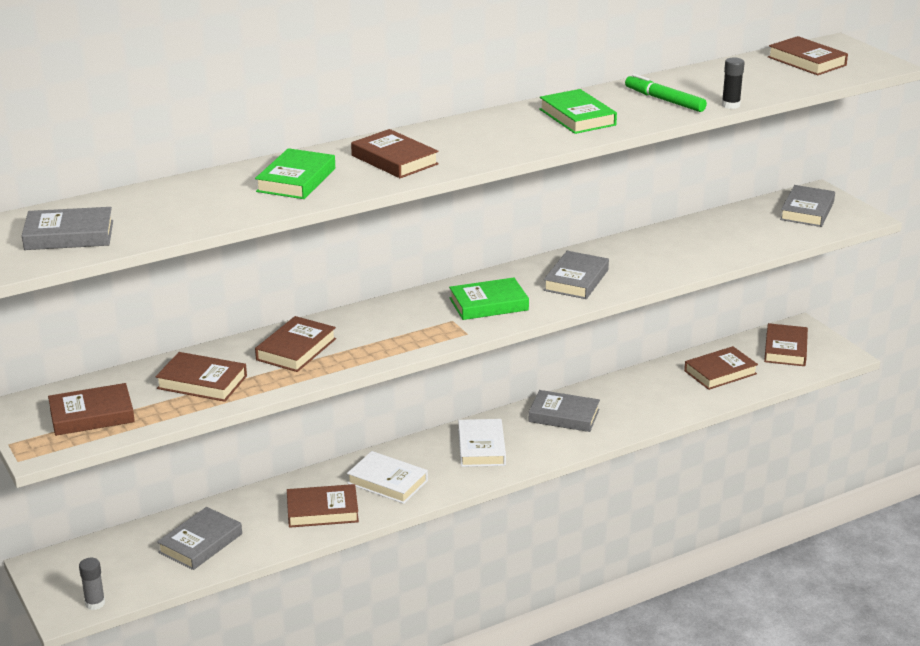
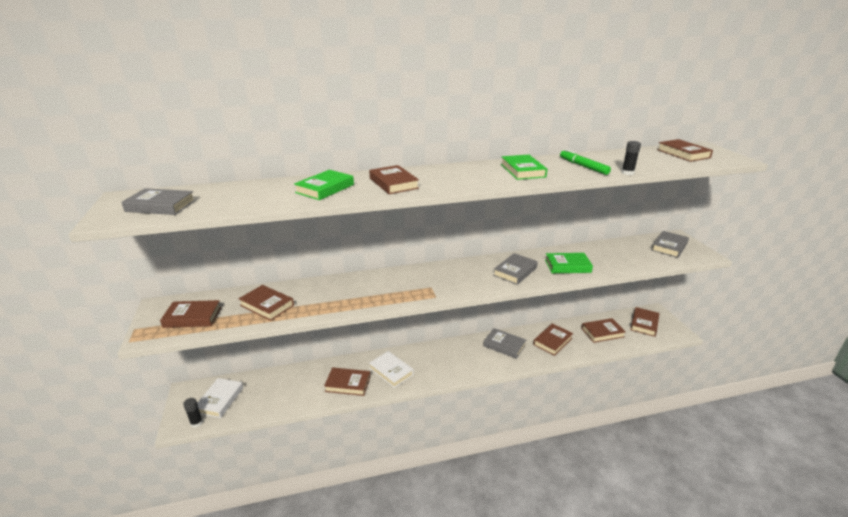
camera: 15 degrees right, 0 degrees up
(95, 603) = (196, 423): grey glue stick -> black glue stick
(200, 543) = (273, 393): grey book -> none
(296, 349) = (332, 292): brown book -> brown book (552, 341)
(481, 447) = (451, 358): white book -> white book (220, 400)
(488, 304) = (457, 279): green book -> green book (567, 266)

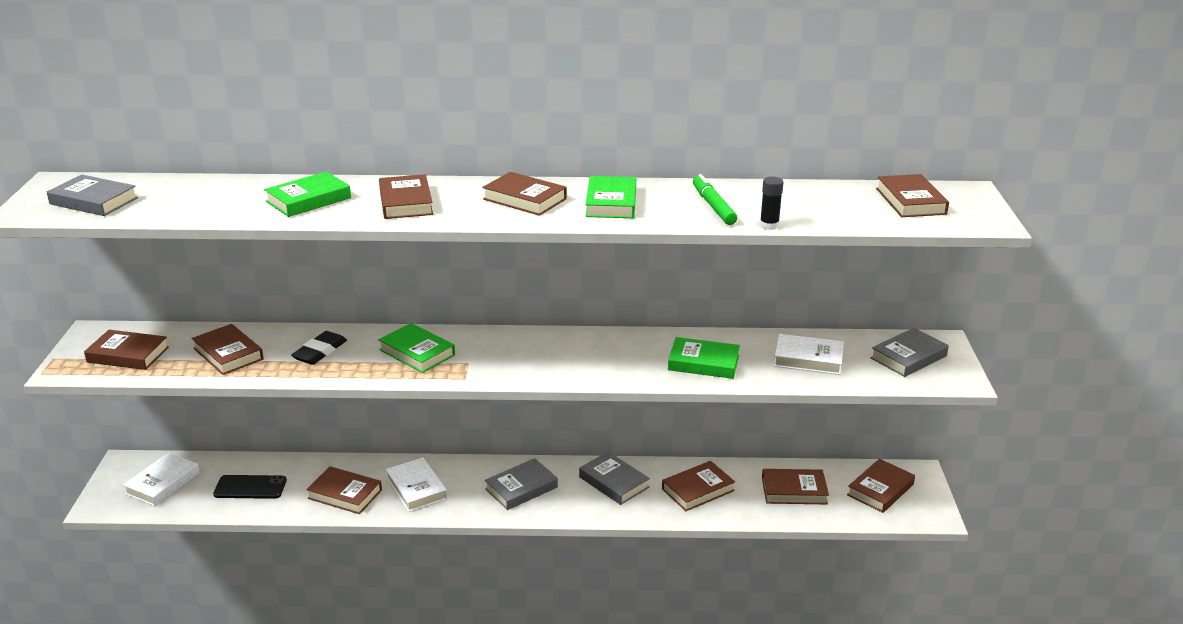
camera: 15 degrees right, 0 degrees up
(196, 423) = (122, 506): black glue stick -> none
(282, 391) = (250, 487): none -> black phone
(330, 294) = (320, 352): none -> black eraser
(394, 285) = (417, 352): none -> green book
(468, 174) = (524, 199): none -> brown book
(515, 271) = (612, 359): grey book -> grey book (521, 488)
(620, 255) = (808, 359): none -> white book

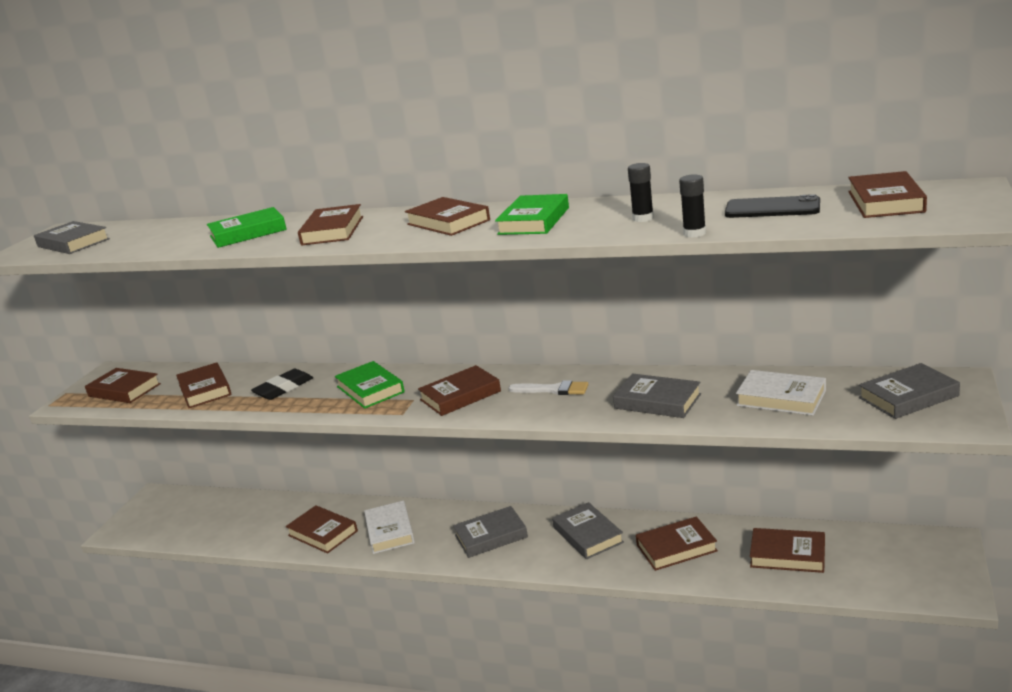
camera: 20 degrees right, 5 degrees down
(162, 483) = (174, 515): white book -> none
(250, 487) = (244, 522): black phone -> black phone (772, 208)
(602, 352) = (553, 390): none -> white brush
(703, 363) = (657, 401): green book -> grey book
(713, 206) = (643, 218): green marker -> black glue stick
(880, 489) = (894, 559): brown book -> brown book (460, 395)

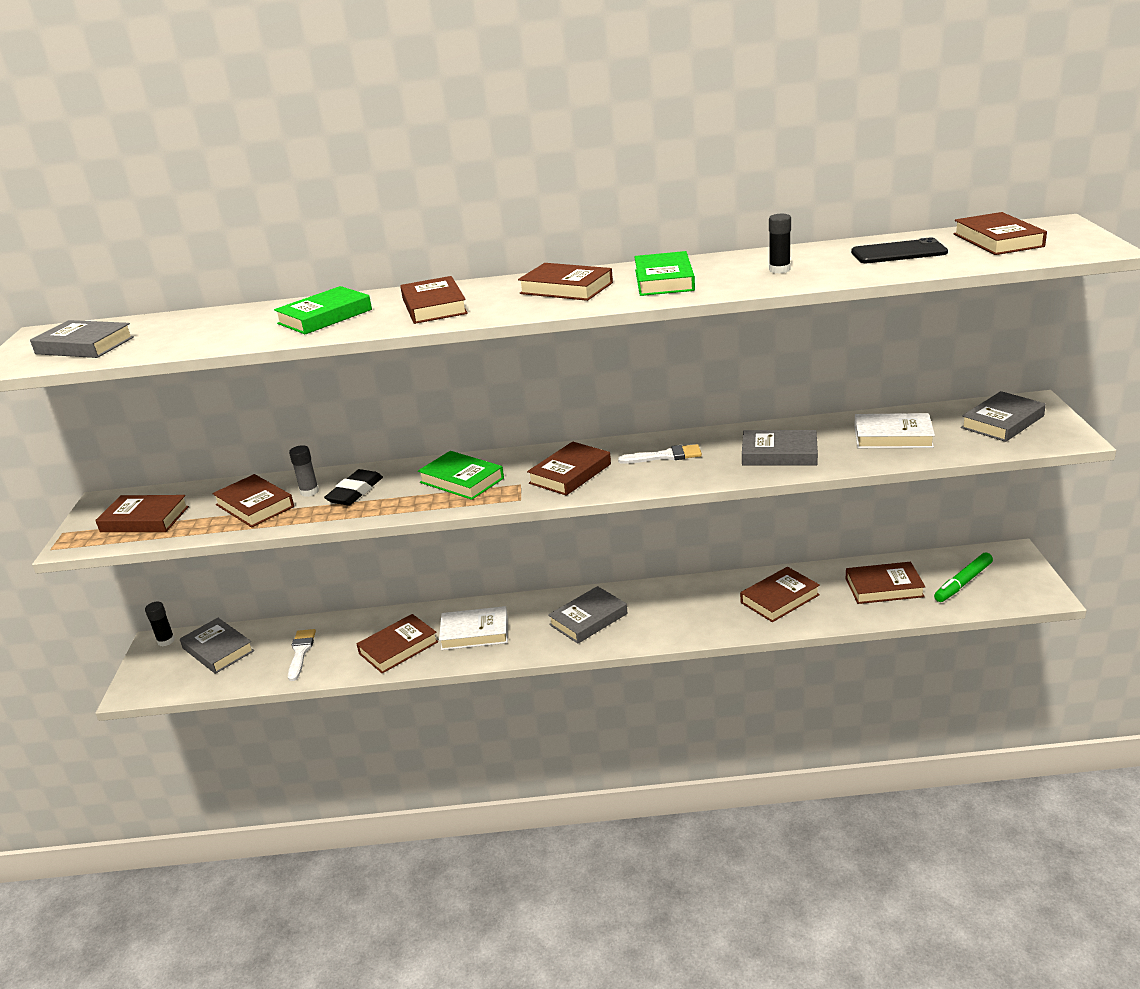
camera: 20 degrees left, 5 degrees up
(248, 523) = (300, 652): none -> white brush
(251, 383) = (309, 492): none -> grey glue stick
(322, 533) = (398, 648): brown book -> brown book turned 60 degrees counterclockwise
(390, 531) = (474, 633): white book -> white book turned 60 degrees counterclockwise
(588, 535) = (687, 601): grey book -> grey book (218, 649)
(694, 233) = (850, 279): black glue stick -> black glue stick (166, 641)
(874, 564) = (963, 583): none -> green marker

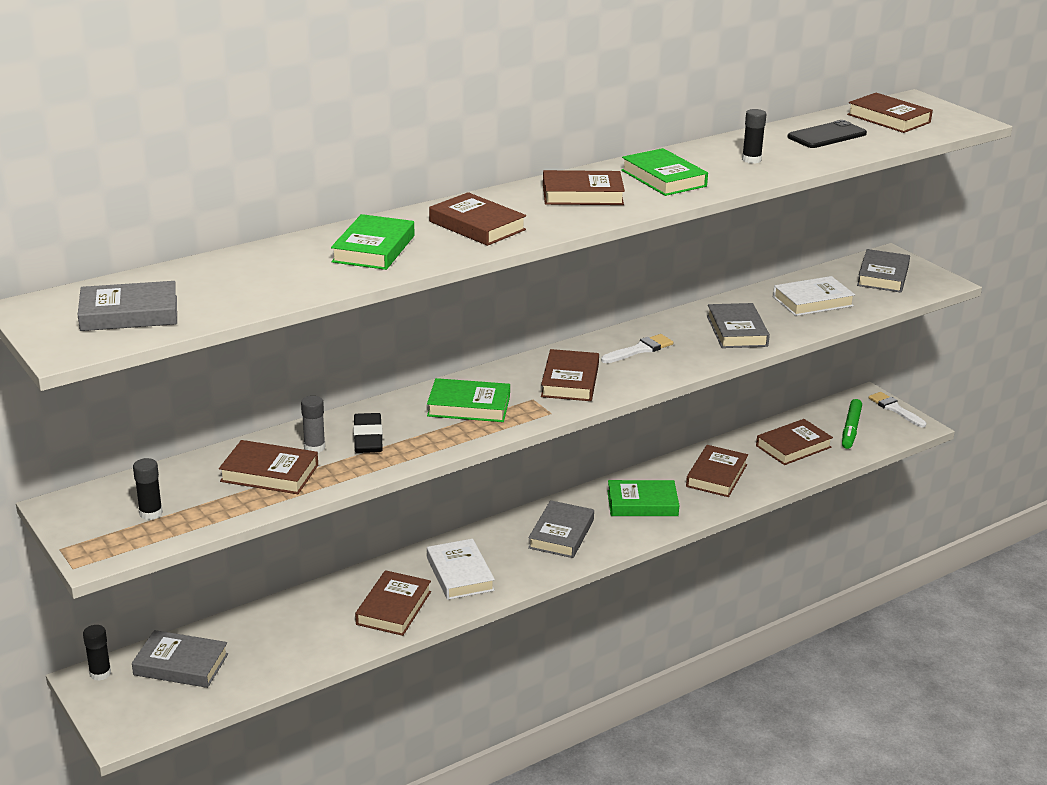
camera: 35 degrees left, 0 degrees up
(145, 519) = (151, 513): brown book -> black glue stick
(300, 652) = (286, 640): white brush -> white brush (895, 409)
(474, 633) = (460, 574): white book -> white book turned 75 degrees counterclockwise
(685, 608) = (642, 503): none -> green book
(779, 454) = (736, 331): grey book -> grey book turned 75 degrees counterclockwise

